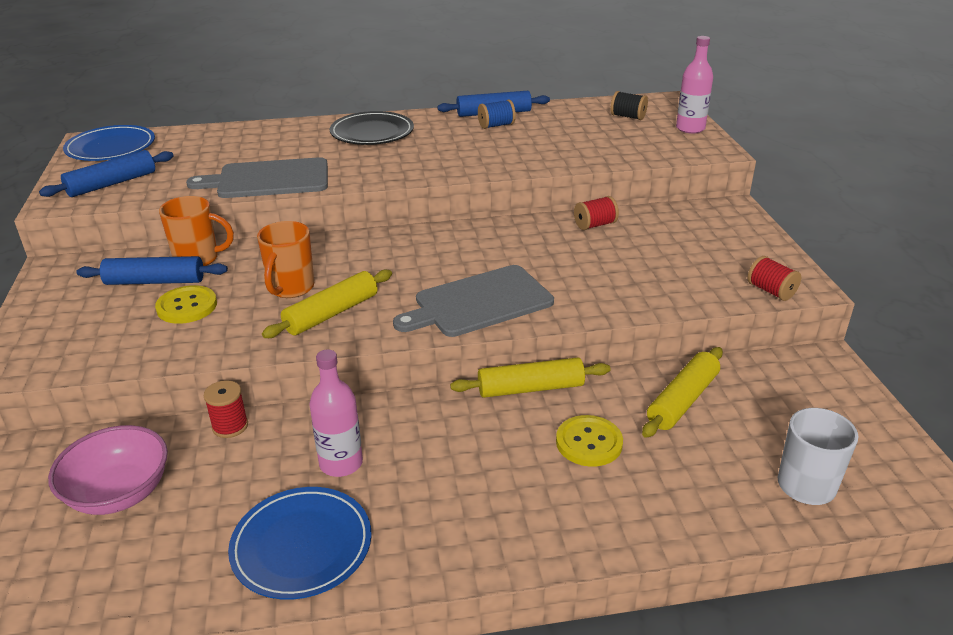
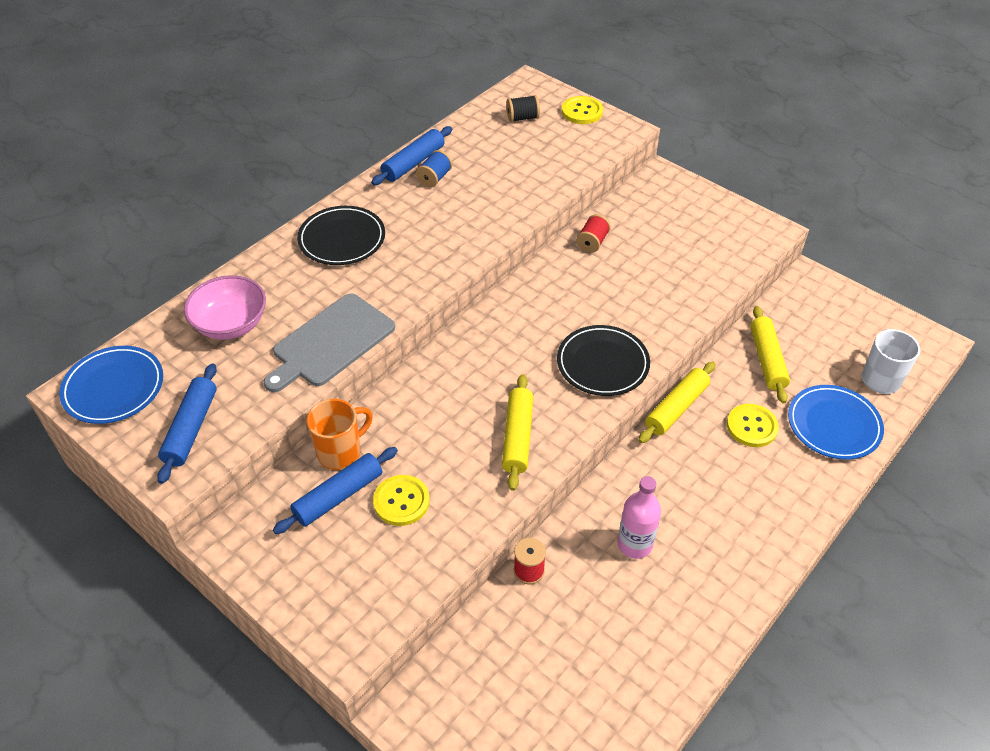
camera: 40 degrees left, 15 degrees up
(119, 493) = (527, 671): pink bowl -> pink bowl (231, 324)
(290, 288) = (456, 434): orange mug -> none
(302, 546) = (684, 614): blue plate -> blue plate (833, 425)
(479, 303) = (602, 363): grey cutting board -> black plate
(690, 128) = (582, 111): pink bottle -> yellow button
(771, 291) = (758, 245): red spool -> none

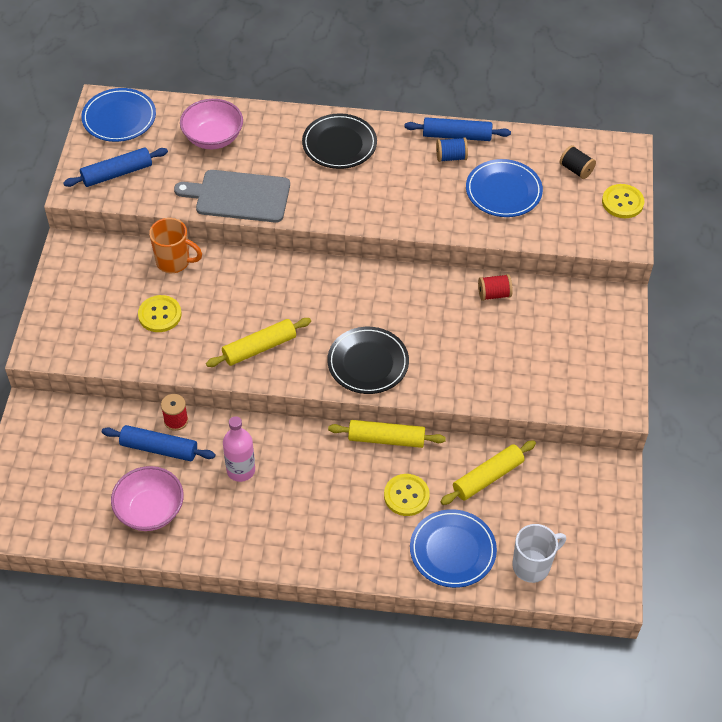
camera: 55 degrees right, 5 degrees up
(338, 496) = (140, 281): blue rolling pin -> blue rolling pin (159, 448)
(505, 167) = (503, 191): none -> blue plate
(633, 658) = (150, 510): none -> pink bowl

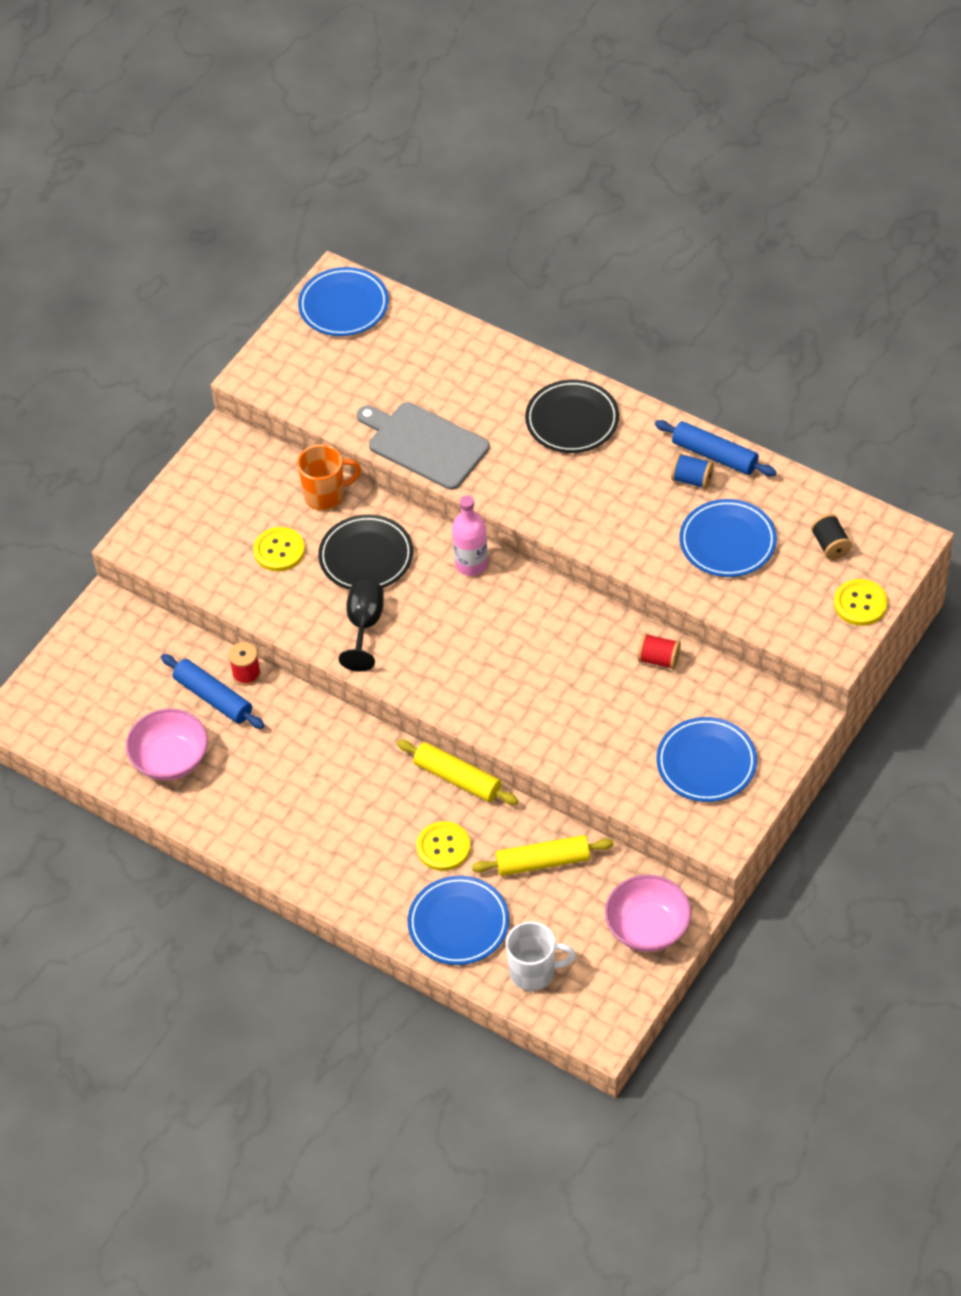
camera: 30 degrees right, 0 degrees up
(117, 173) = (307, 372): blue rolling pin -> none
(174, 262) = (326, 495): orange mug -> orange mug turned 60 degrees counterclockwise
(213, 138) = (434, 364): pink bowl -> pink bowl (647, 928)
(241, 470) = (285, 753): pink bottle -> pink bottle (471, 564)
(259, 348) = (364, 626): yellow rolling pin -> black goblet
(368, 363) = (471, 685): black plate -> black plate (366, 556)
(574, 356) = (706, 763): none -> blue plate

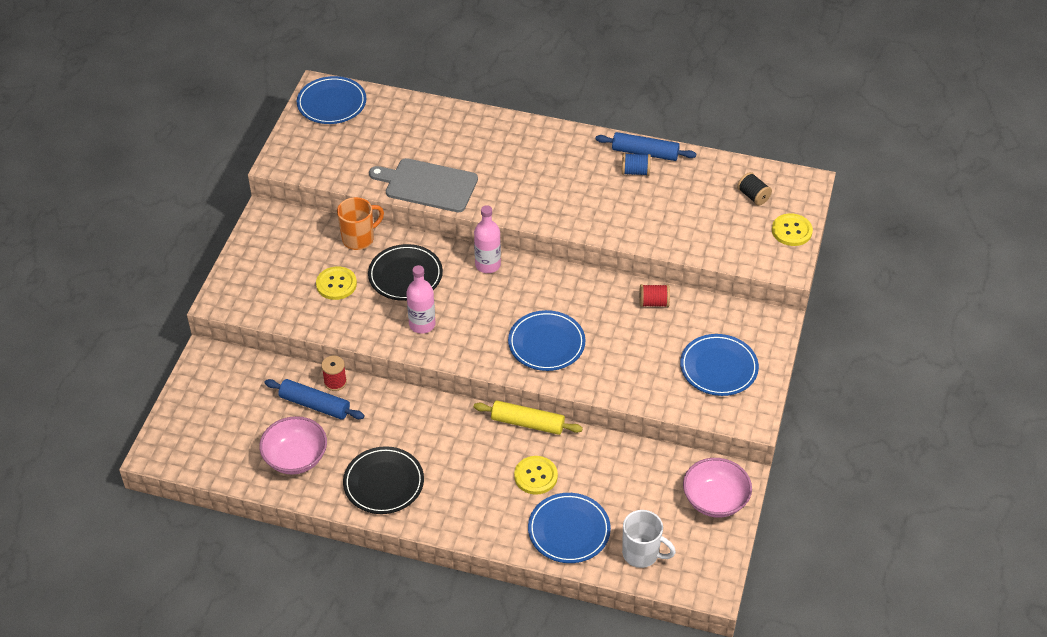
camera: 20 degrees left, 5 degrees down
(364, 626) = (422, 324): black goblet -> pink bottle
(534, 972) = (641, 554): white mug -> white mug turned 45 degrees clockwise
(543, 862) = (616, 469): yellow rolling pin -> none
(572, 420) = (531, 148): black plate -> black plate (383, 483)
(727, 541) = (678, 208): blue plate -> blue plate (546, 343)

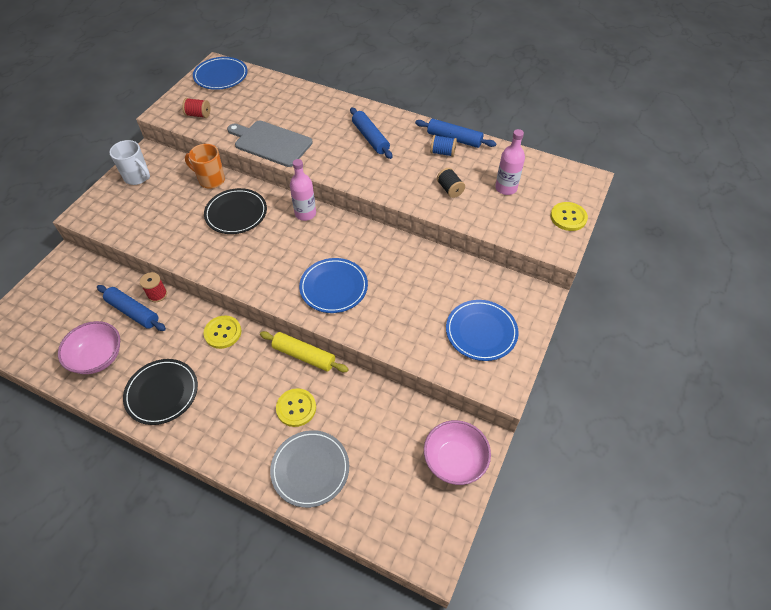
camera: 10 degrees right, 5 degrees up
(336, 284) = (178, 213): yellow button -> yellow button (223, 333)
(359, 239) = (211, 180): orange mug -> orange mug turned 135 degrees counterclockwise
(422, 324) = (234, 256): pink bottle -> pink bottle (506, 188)
(545, 164) = (370, 138): none -> blue rolling pin
(569, 530) = (310, 469): blue plate -> grey plate
(641, 554) = (372, 507): white mug -> white mug (137, 177)
(653, 303) = (436, 264): red spool -> red spool (198, 115)
(753, 196) = (539, 184): black spool -> black spool (450, 189)

